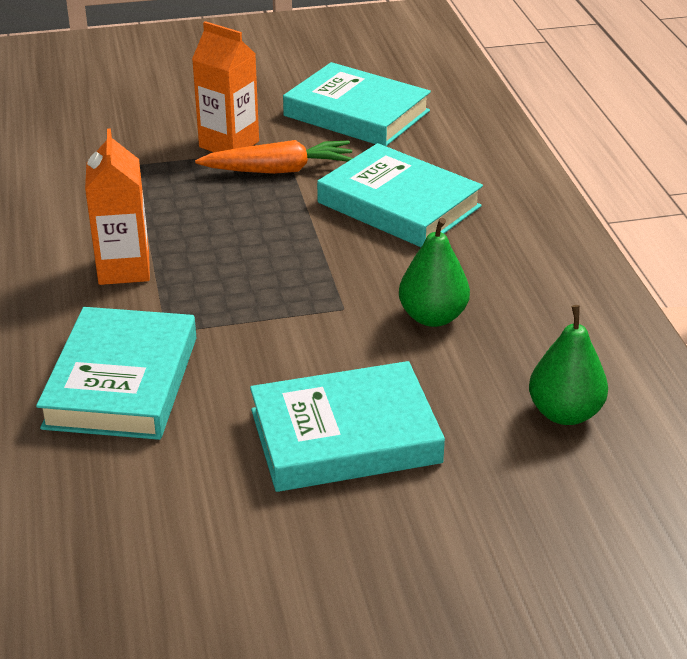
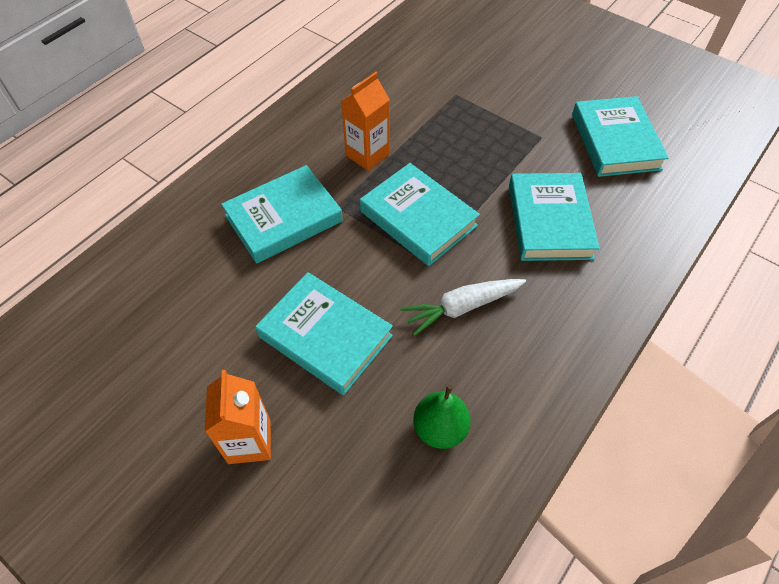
camera: 50 degrees right, 20 degrees up
(229, 144) = (517, 114): orange carton -> orange carton (249, 441)
(273, 283) = (418, 218): none -> turquoise book
(278, 170) = (518, 149): orange carrot -> none
(432, 317) = (462, 307): green pear -> white carrot

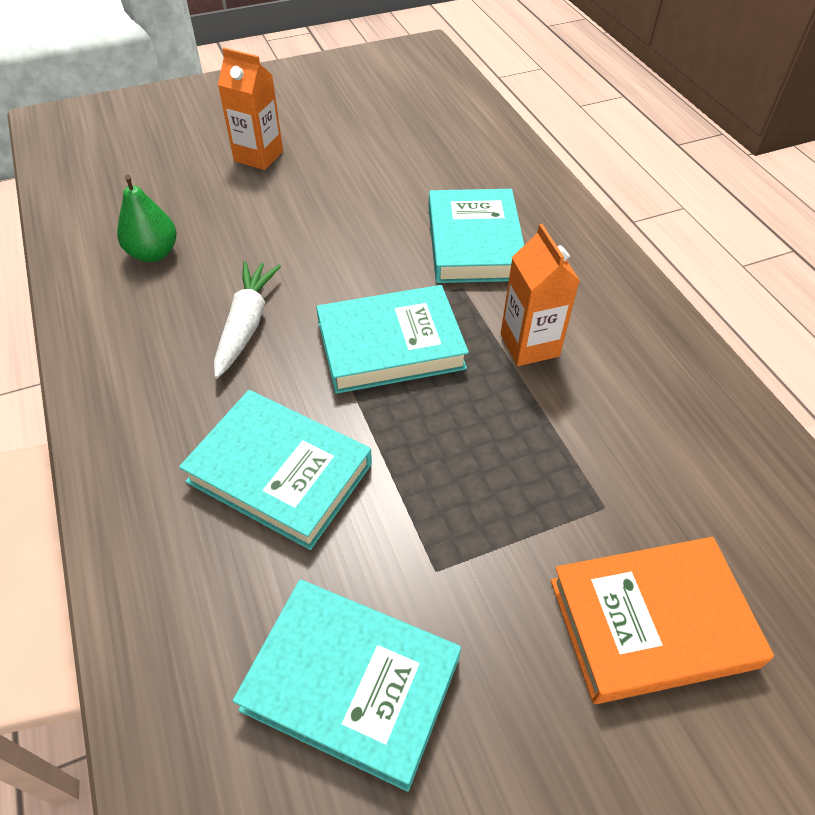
camera: 120 degrees right, 5 degrees down
(325, 336) = (308, 222): turquoise book -> none
(500, 66) = (651, 622): none -> orange book

